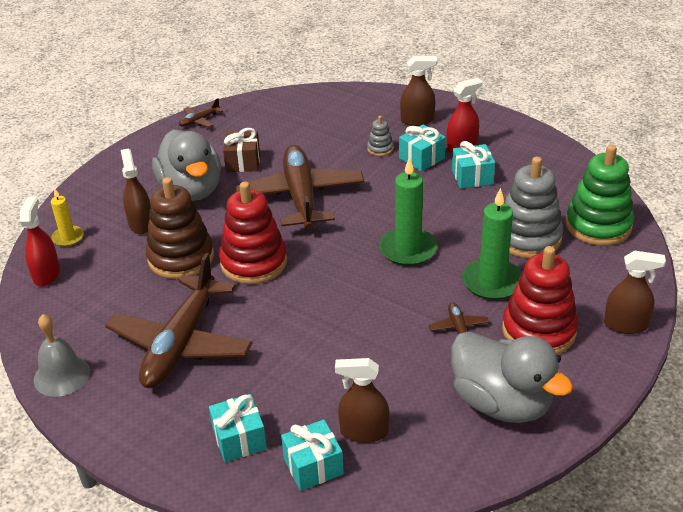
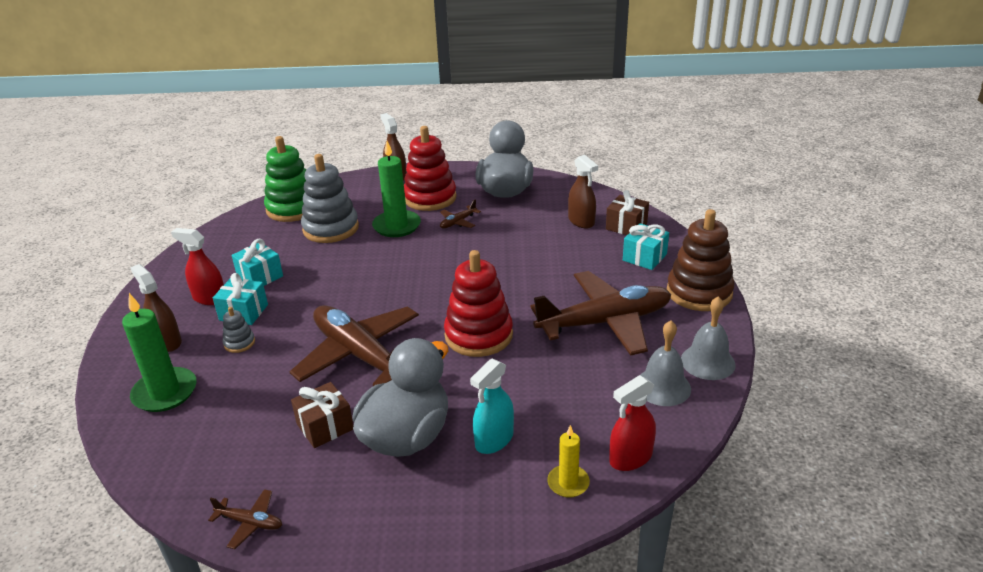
camera: 125 degrees left, 5 degrees down
(75, 330) = (662, 387): none -> grey bell
(141, 223) = (494, 440): brown spray bottle -> turquoise spray bottle
(181, 257) = (514, 380): brown stacking toy -> brown stacking toy (699, 292)
(300, 196) = (360, 355): brown plane -> brown plane turned 90 degrees clockwise
(313, 466) = (626, 226): turquoise gift -> brown gift
(408, 249) = (390, 270): green candle -> green candle (165, 392)

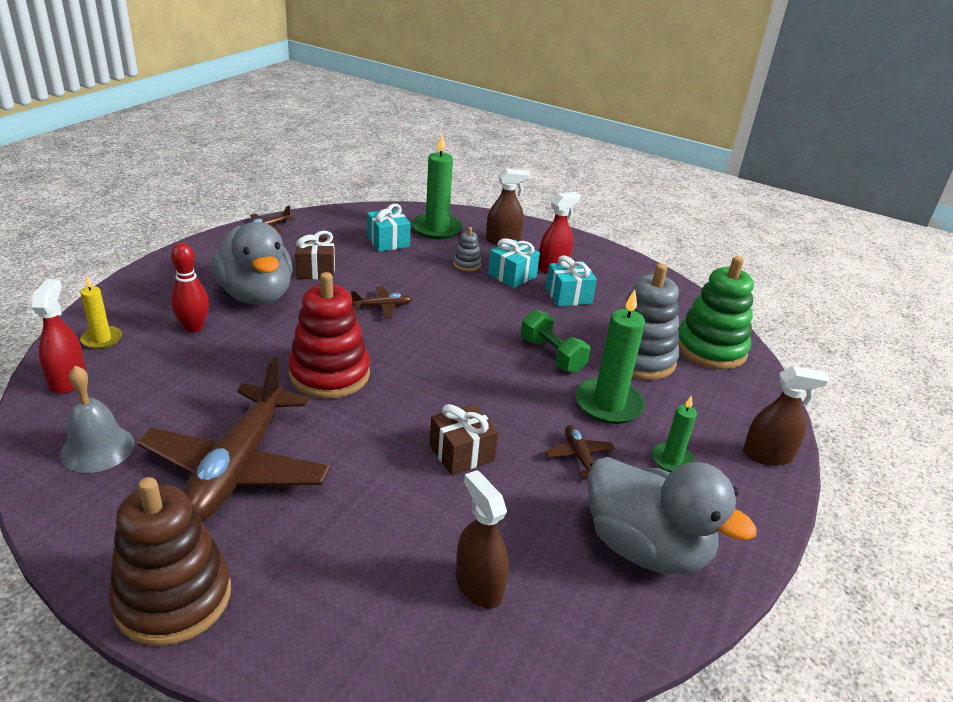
camera: 115 degrees right, 0 degrees up
(358, 259) = (552, 355): none -> green dumbbell
(360, 355) = (382, 307): brown plane -> brown plane, size x0.40
(430, 198) = (672, 460): red stacking toy -> green candle
(494, 440) = (194, 327): turquoise spray bottle -> red bowling pin
(581, 221) = (479, 585): brown spray bottle -> brown spray bottle turned 60 degrees clockwise
(626, 226) = (415, 634): brown gift -> brown gift (461, 453)
(644, 257) = (312, 596): turquoise gift -> turquoise gift (388, 241)
(707, 362) = (71, 507): grey bell -> none

